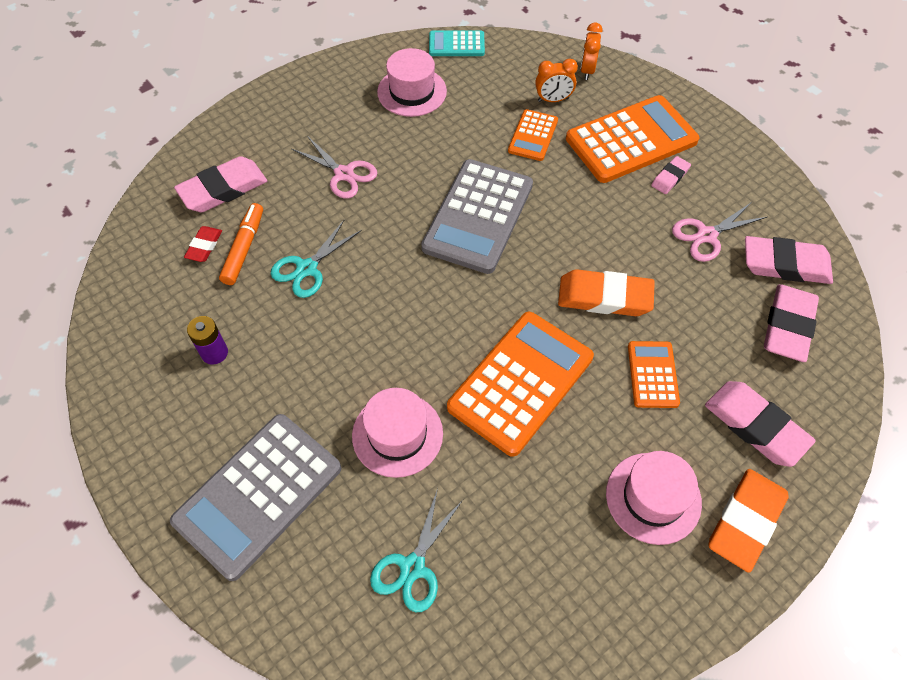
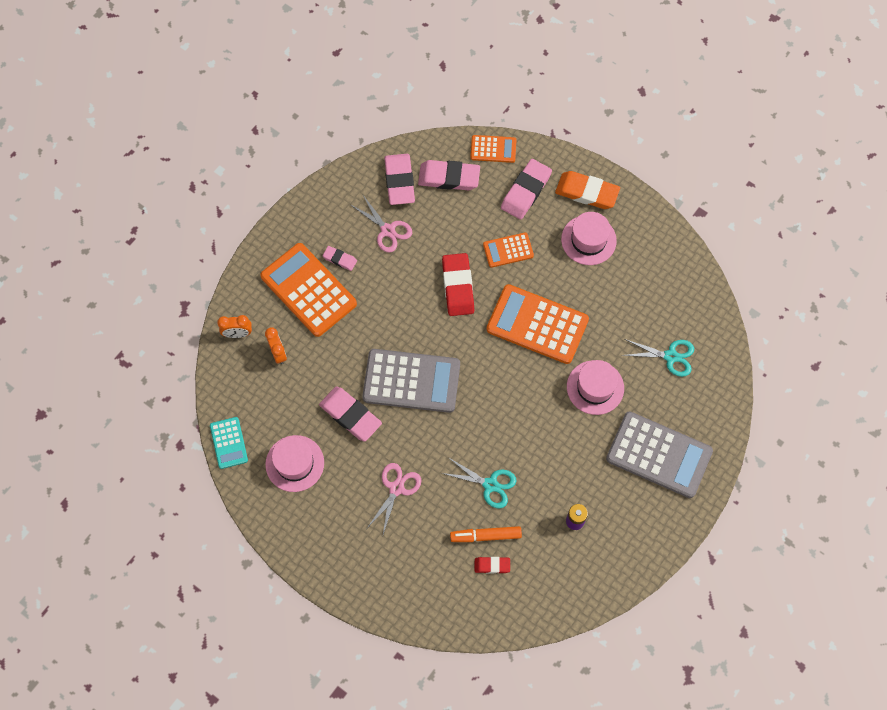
camera: 105 degrees left, 10 degrees up
(223, 189) = (435, 574): pink eraser -> pink eraser (350, 415)
(533, 136) = (321, 360): orange calculator -> orange calculator (493, 149)
(604, 297) = (458, 286): orange eraser -> red eraser

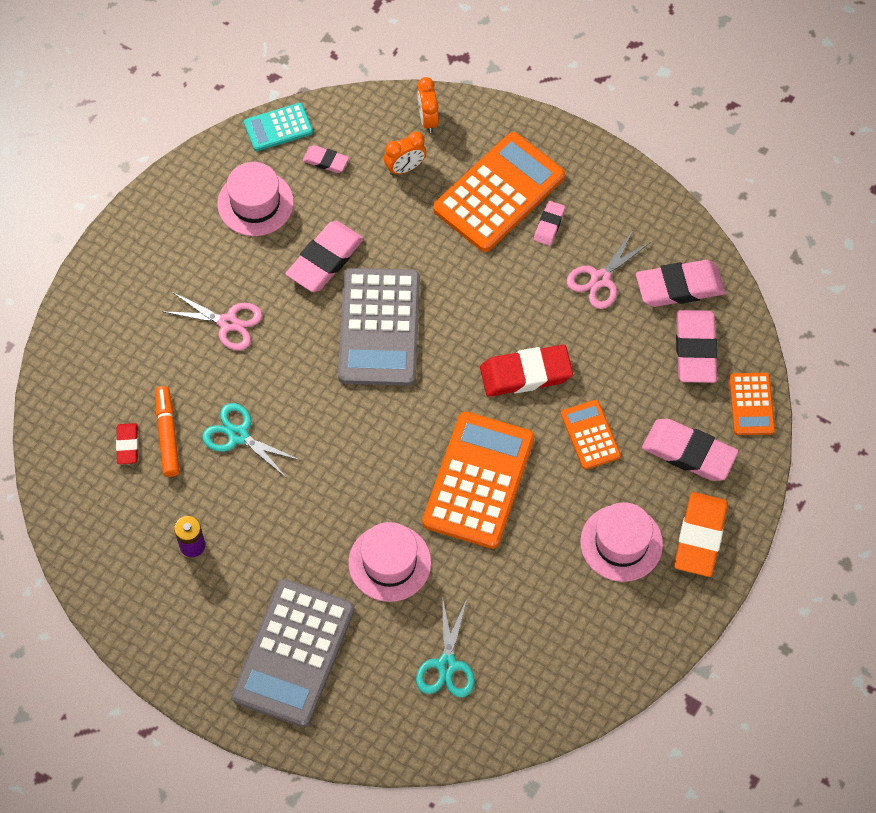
camera: 85 degrees right, 5 degrees down
(264, 410) = (325, 161): none -> pink eraser
(490, 485) = (238, 435): turquoise scissors -> turquoise scissors turned 105 degrees clockwise

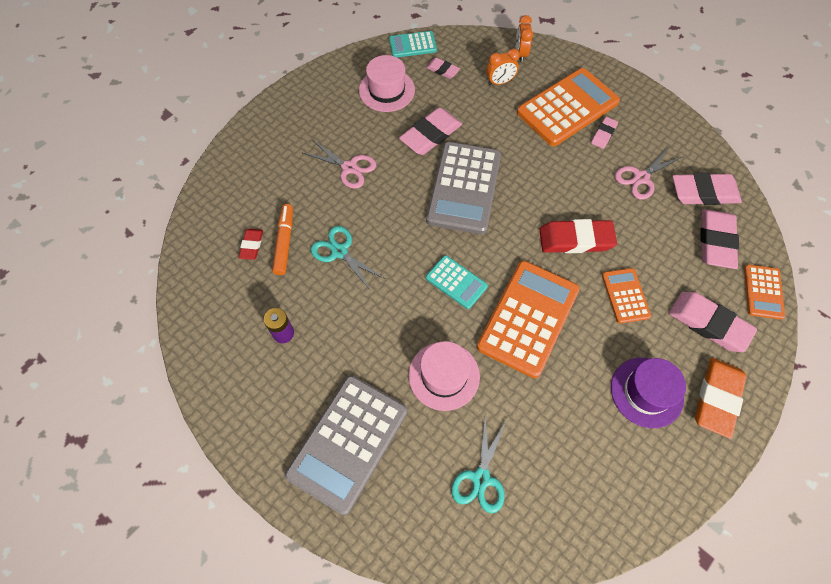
camera: 10 degrees right, 0 degrees up
(387, 451) = (456, 282): none -> turquoise calculator
(621, 543) = (646, 392): pink hat -> purple hat

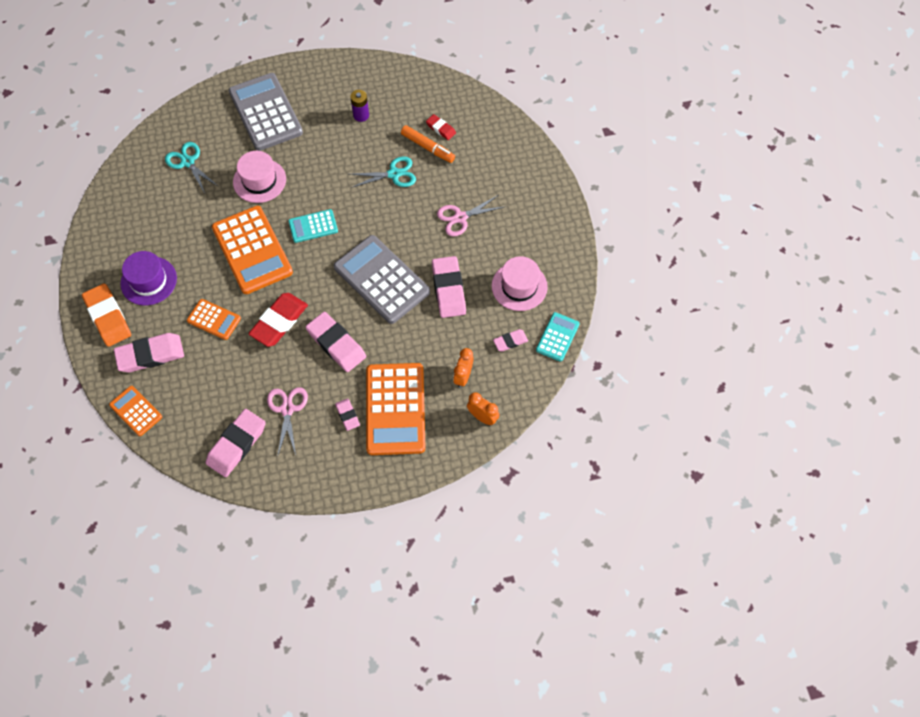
camera: 125 degrees right, 0 degrees up
(716, 241) = (195, 415): pink eraser -> pink eraser (336, 344)

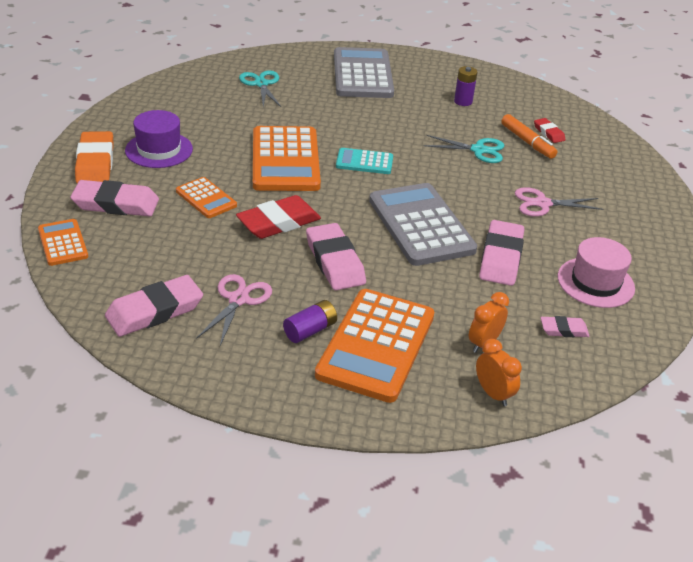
camera: 20 degrees right, 25 degrees down
(259, 180) = (326, 115): pink hat -> none
(347, 415) = (310, 330): pink eraser -> purple battery
(557, 337) = (632, 346): turquoise calculator -> none

